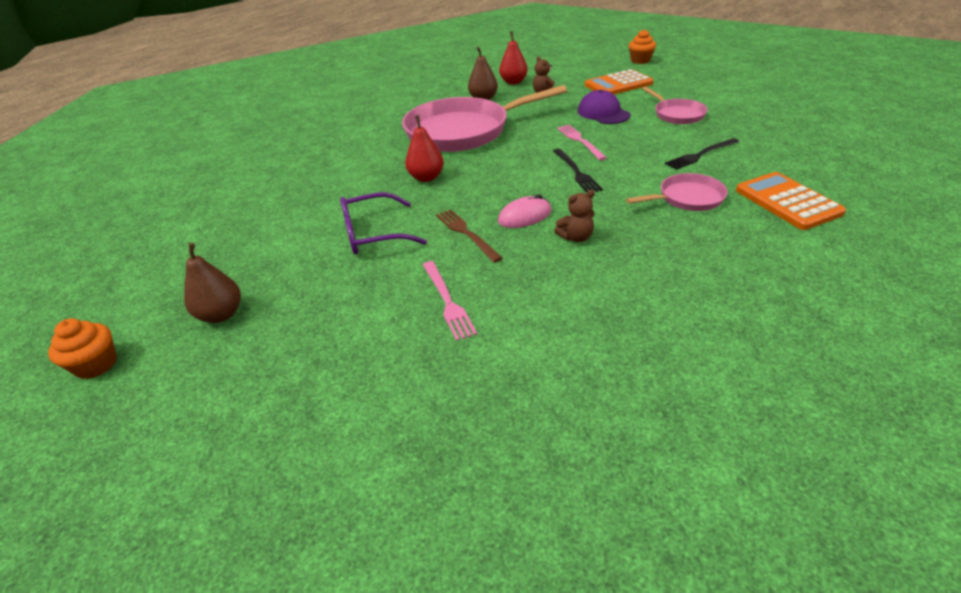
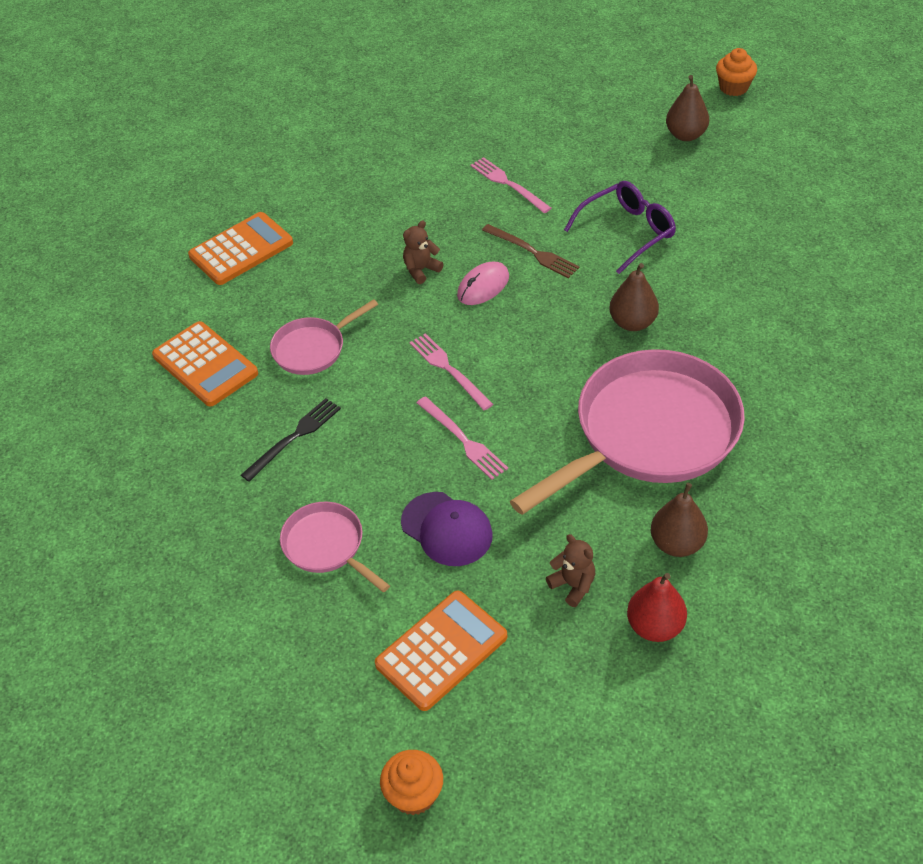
camera: 160 degrees right, 10 degrees up
(426, 177) = (632, 322): red pear -> brown pear
(576, 172) = (449, 369): black fork -> pink fork
(777, 292) = (241, 249): none -> orange calculator

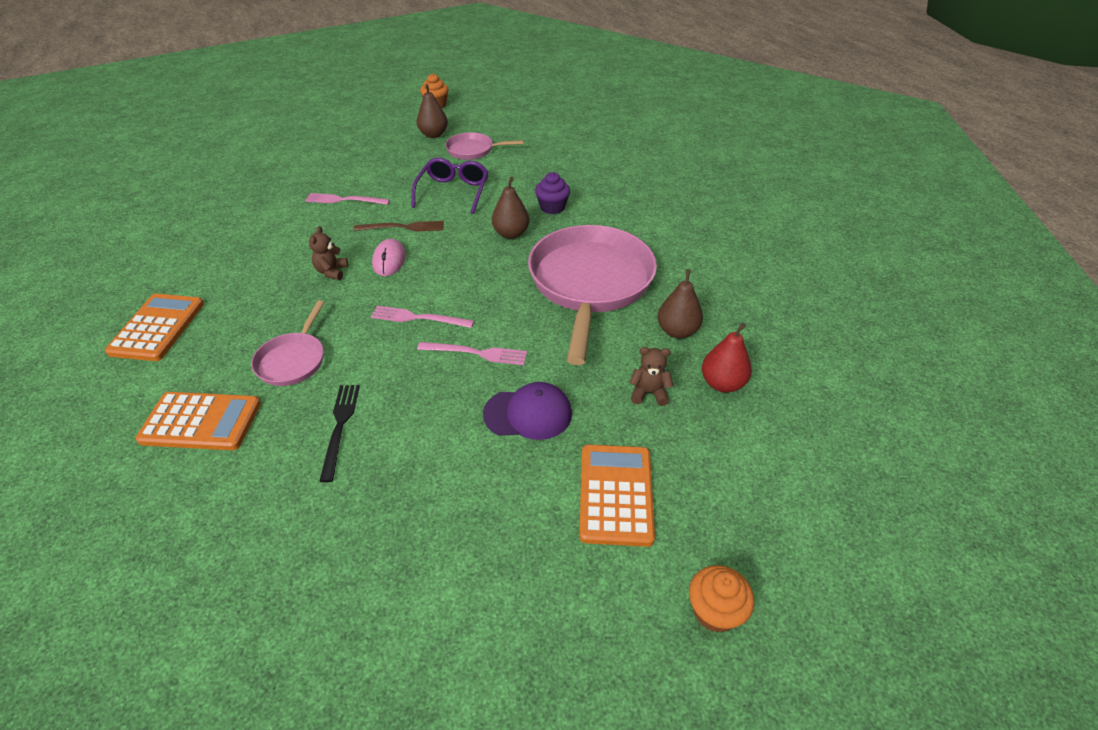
camera: 45 degrees left, 5 degrees down
(327, 546) = (450, 484): pink pan -> pink pan (473, 150)
(714, 313) = (552, 207): none -> purple cupcake

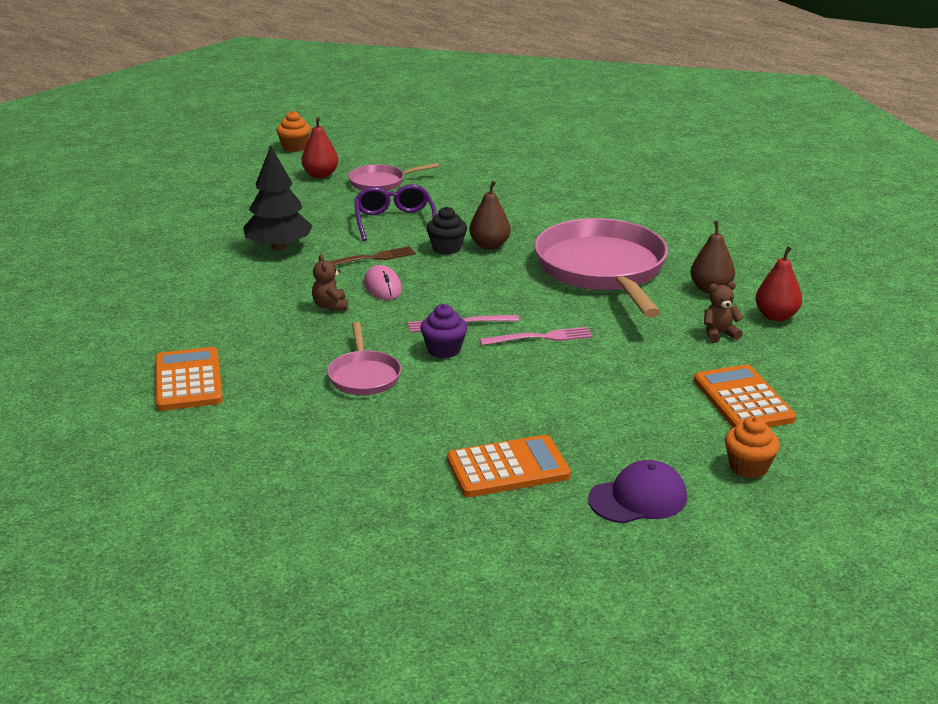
camera: 20 degrees left, 15 degrees down
(201, 422) = (320, 434): orange calculator -> orange calculator (508, 468)
(340, 427) = (461, 410): black fork -> none
(344, 200) = (279, 247): pink fork -> black tree
(433, 134) = (320, 175): brown pear -> red pear
(473, 229) = (447, 248): none -> black cupcake
(528, 414) = (626, 367): purple cap -> purple cap (638, 498)
(552, 207) = (512, 218): purple cupcake -> purple cupcake (444, 350)
(715, 611) = (868, 445): orange cupcake -> orange cupcake (748, 467)

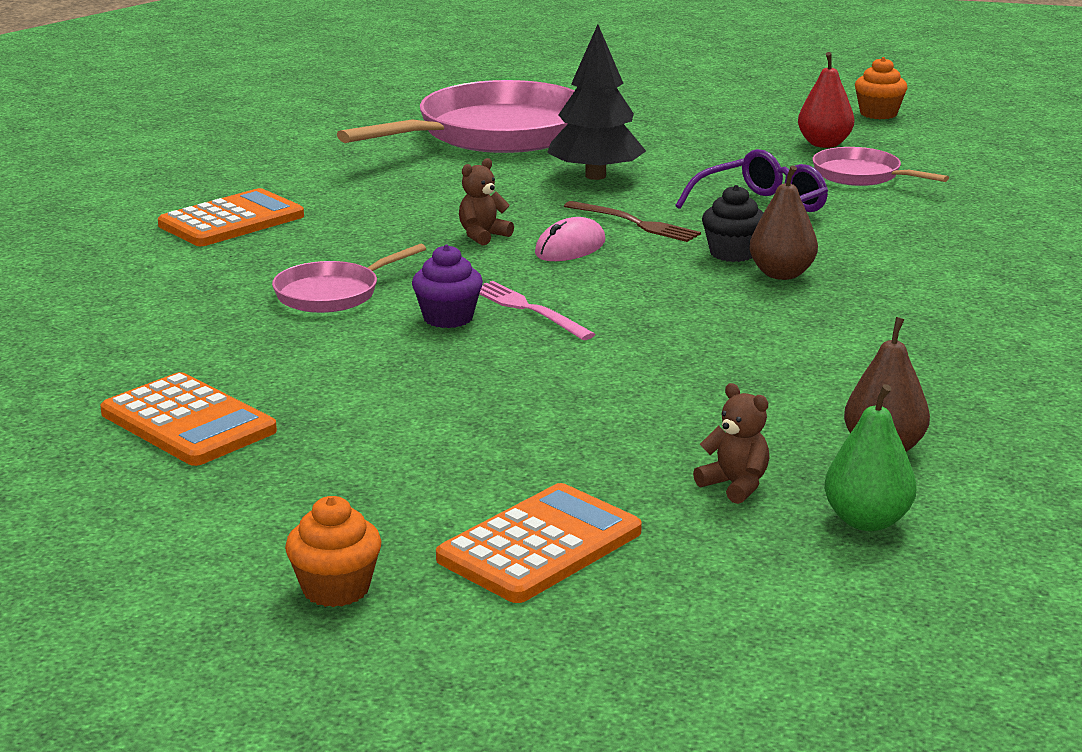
camera: 60 degrees right, 5 degrees down
(540, 337) = (554, 364): pink fork -> none
(603, 270) = (822, 359): pink pan -> pink pan (494, 134)
(638, 498) = (179, 522): purple cap -> none
(776, 316) = (867, 521): red pear -> green pear

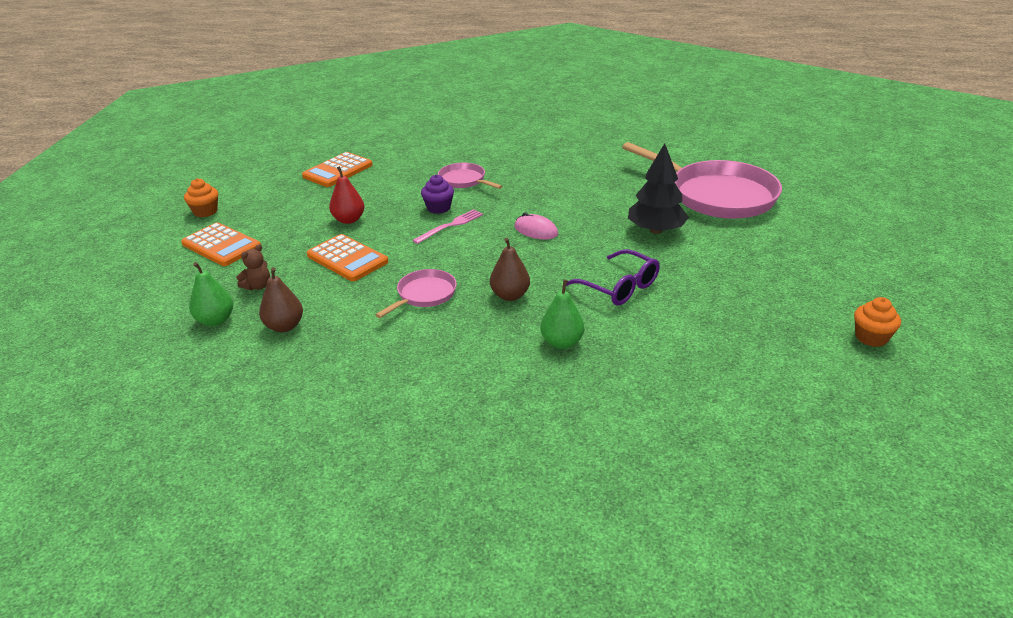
camera: 85 degrees right, 10 degrees up
(231, 221) = (548, 149): orange calculator -> orange calculator (347, 259)
(483, 236) = (546, 206): brown teddy bear -> none
(635, 223) = (579, 247): brown fork -> none
(732, 253) = (539, 279): black cupcake -> none
(824, 144) = (772, 311): red pear -> red pear (349, 220)
(861, 175) = (707, 326): pink pan -> pink pan (424, 295)
(908, 250) = (562, 342): none -> green pear

